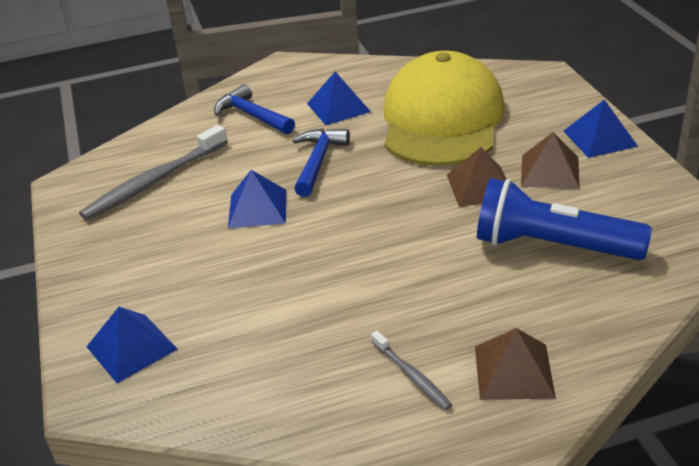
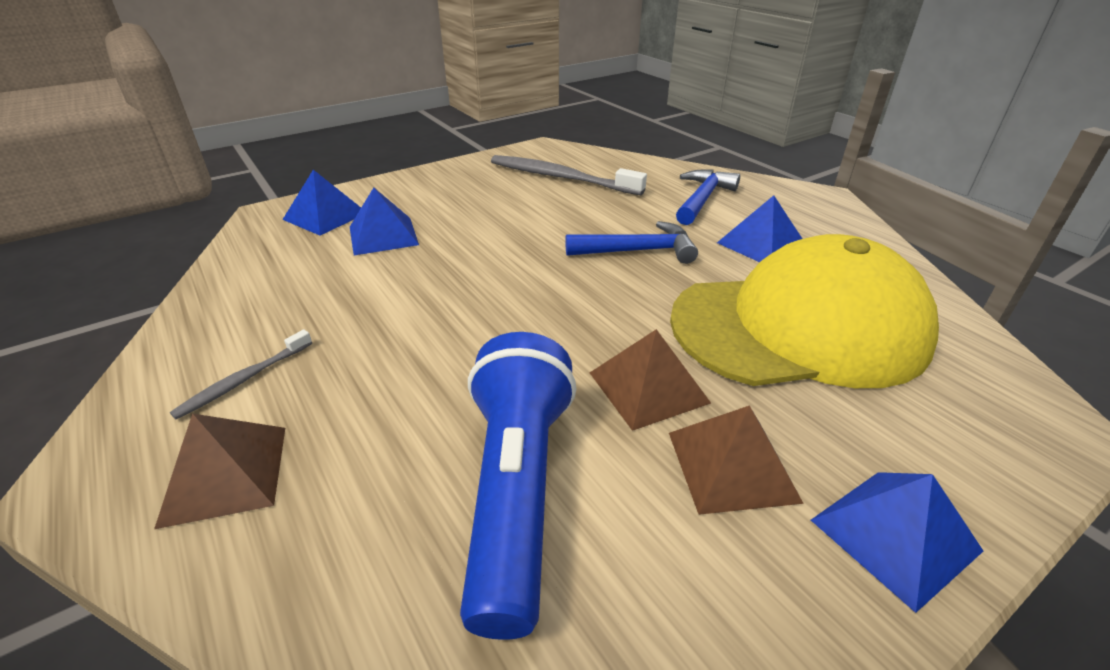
camera: 70 degrees right, 0 degrees up
(257, 208) = (536, 232): blue pyramid -> blue pyramid (383, 235)

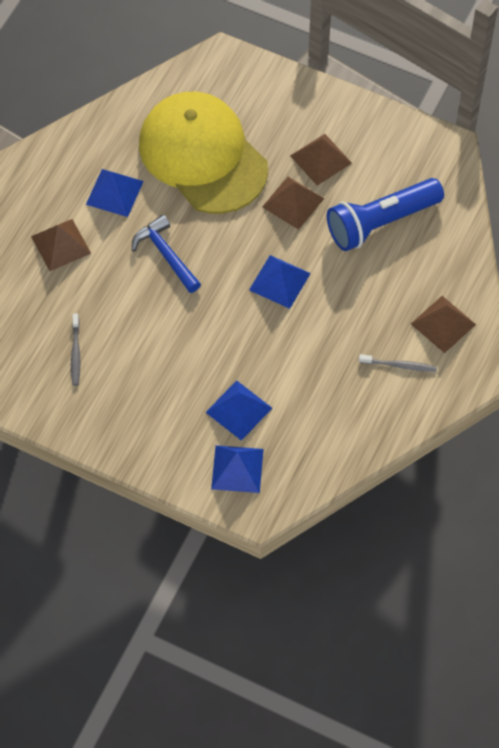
camera: 120 degrees left, 25 degrees up
(561, 177) = (75, 353): grey toothbrush -> grey toothbrush, size x0.51
(702, 199) = (61, 244): blue hammer -> brown pyramid
(894, 535) = (321, 105): blue pyramid -> blue pyramid (279, 281)

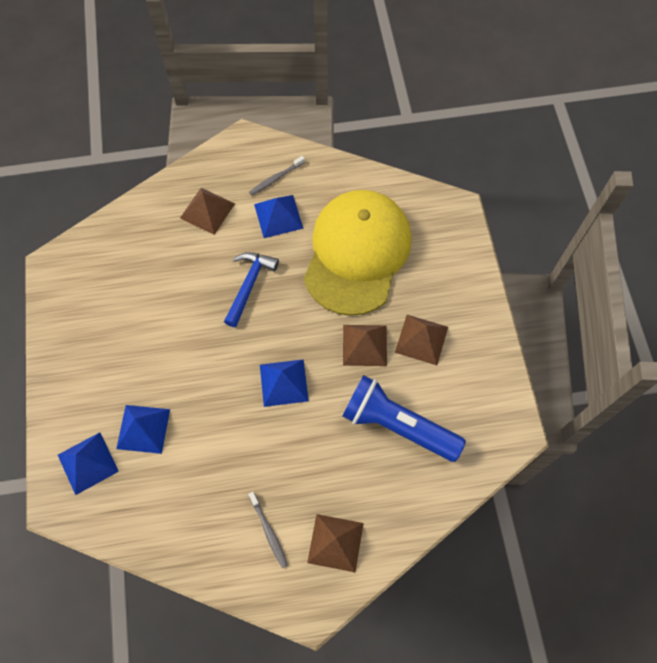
camera: 55 degrees right, 5 degrees up
(75, 353) = (120, 280): grey toothbrush -> grey toothbrush (276, 178)

